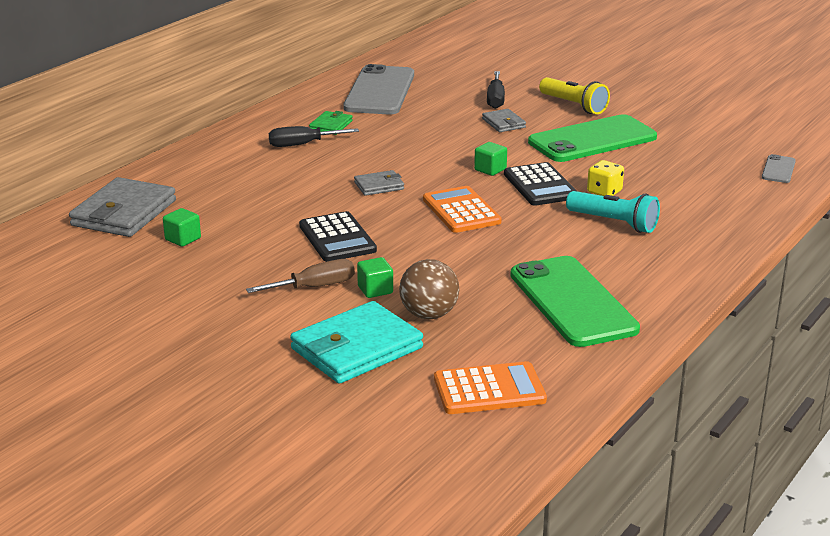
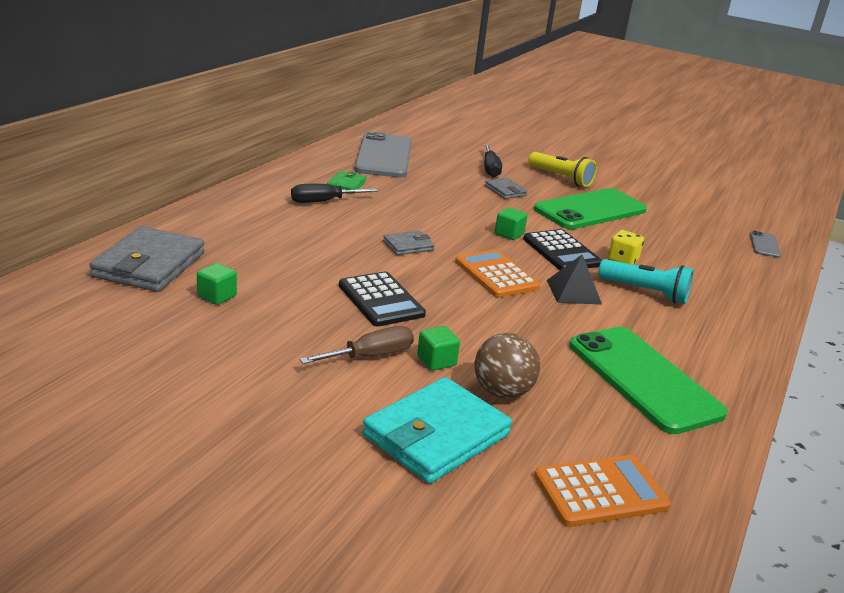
camera: 10 degrees left, 0 degrees up
(536, 225) = (574, 292): none -> black pyramid

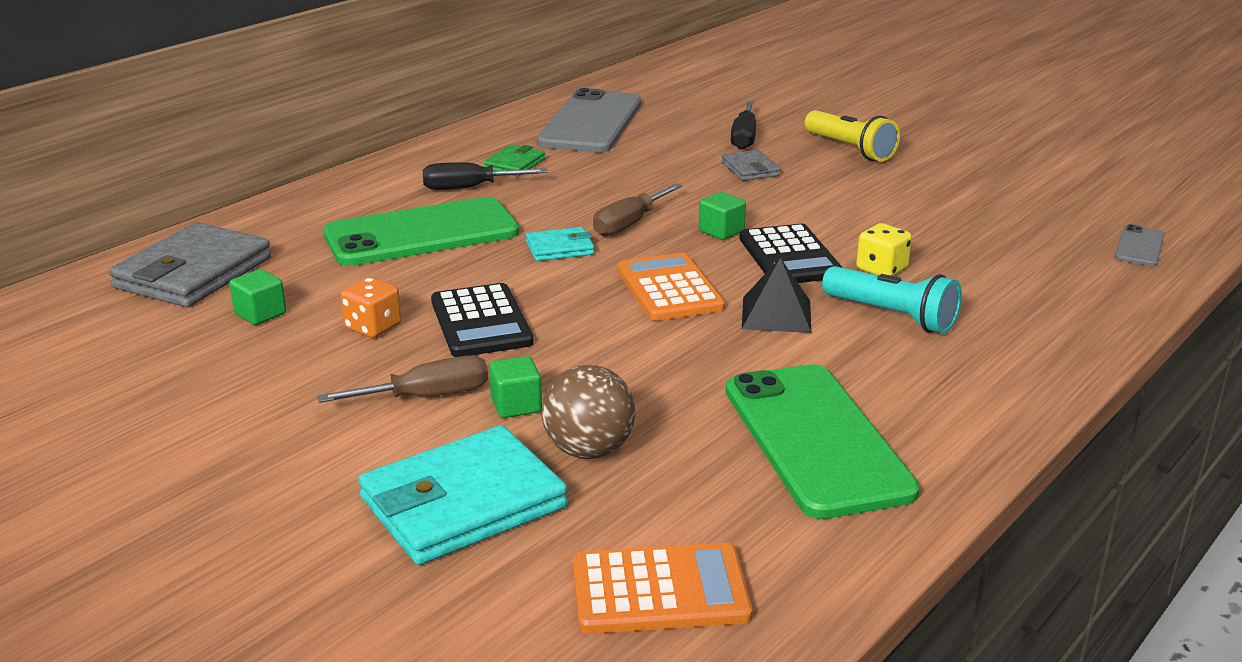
camera: 15 degrees right, 0 degrees up
(305, 305) = (373, 327): none -> orange dice
(408, 246) = (560, 248): grey wallet -> turquoise wallet
(446, 228) = (629, 224): none -> brown screwdriver
(590, 210) = (871, 195): green phone -> green phone (421, 233)

